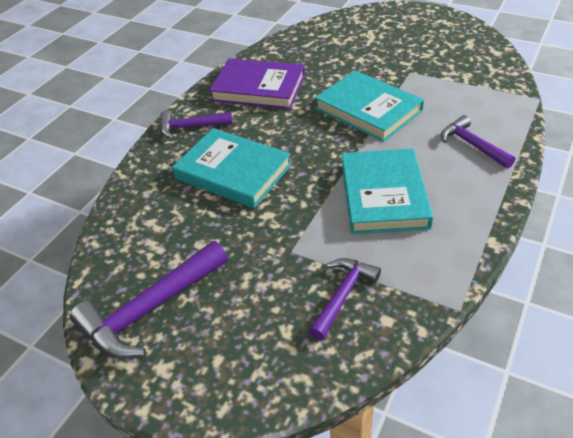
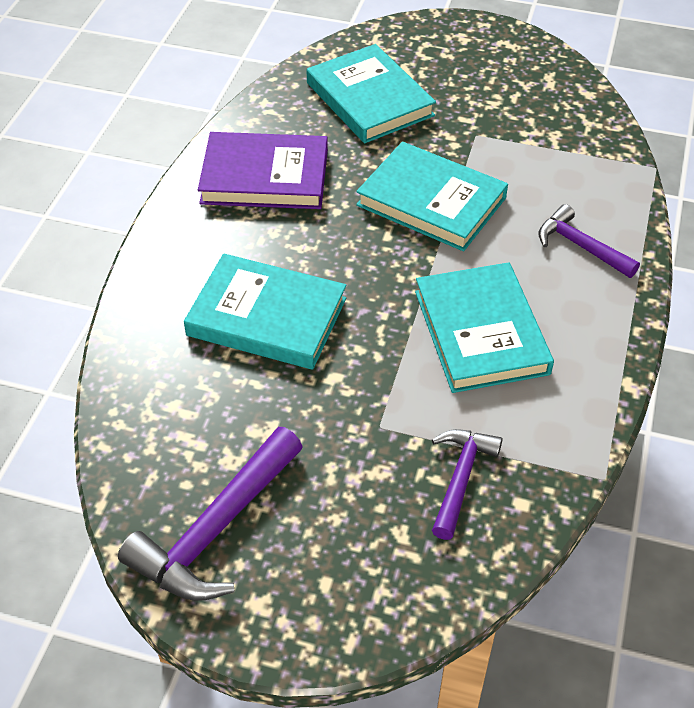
camera: 15 degrees left, 5 degrees up
(190, 127) = (183, 250): purple hammer -> none
(342, 48) = (370, 99): none -> turquoise book

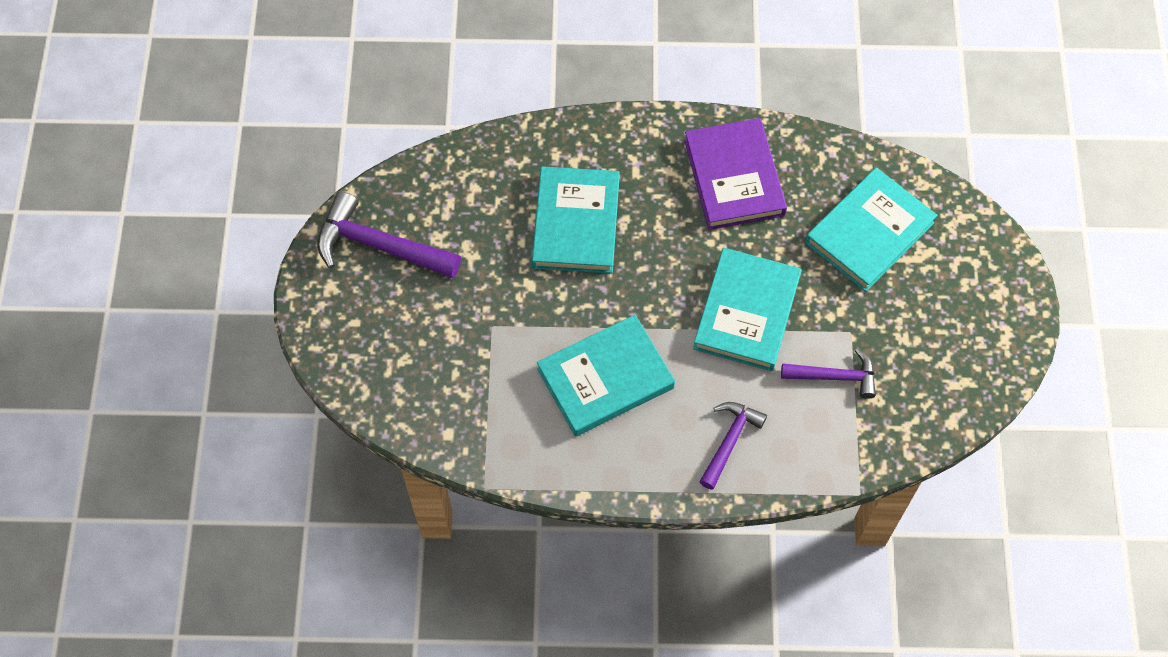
camera: 75 degrees right, 15 degrees up
(460, 478) = (459, 389): purple hammer -> purple hammer (835, 377)

